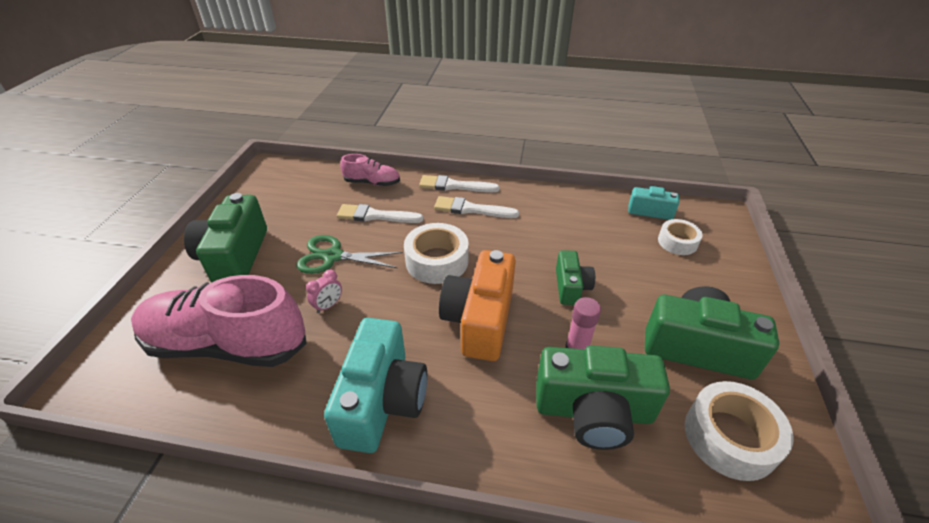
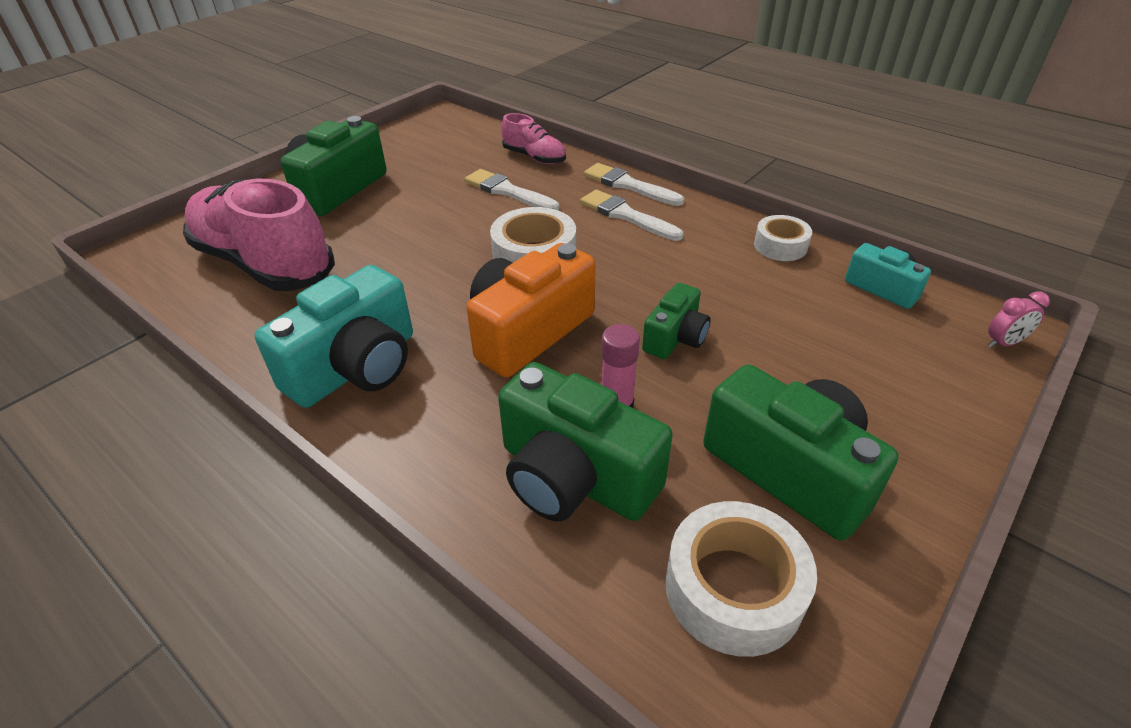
camera: 30 degrees right, 0 degrees up
(328, 306) = (383, 262): pink clock -> pink clock (1003, 343)
(332, 256) = (428, 217): green scissors -> none
(677, 242) = (889, 338): white tape -> white tape (780, 246)

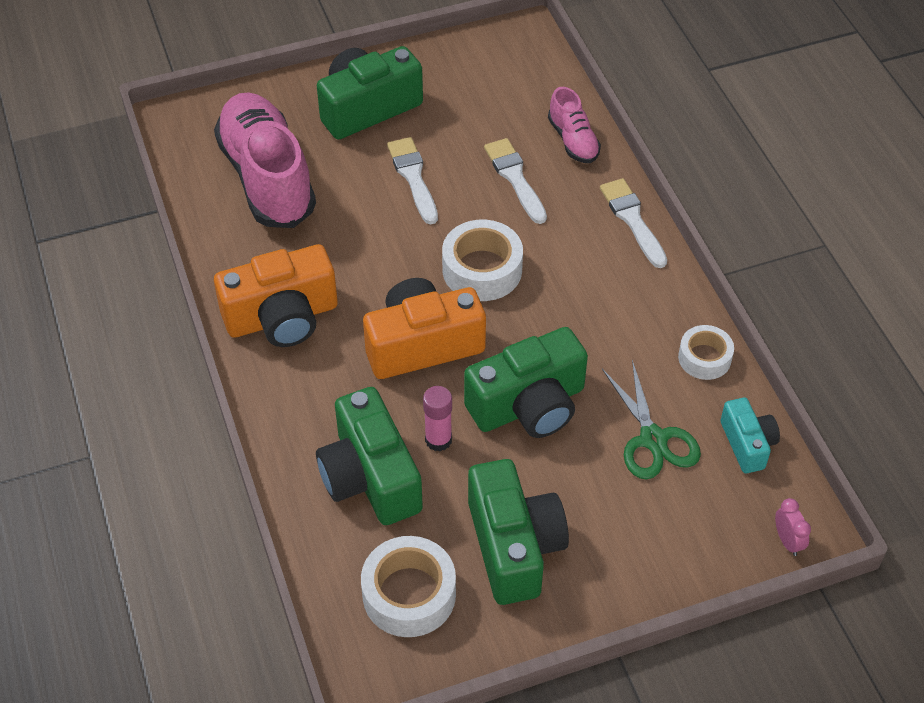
camera: 30 degrees right, 10 degrees up
(356, 367) = (282, 317): turquoise camera -> orange camera
(626, 215) = (598, 258): white brush -> white brush (413, 177)
(675, 338) = (529, 405): green camera -> green camera, size x1.80
(808, 317) = (653, 439): none -> green scissors
(1003, 343) = (787, 541): pink clock -> pink clock turned 120 degrees counterclockwise

